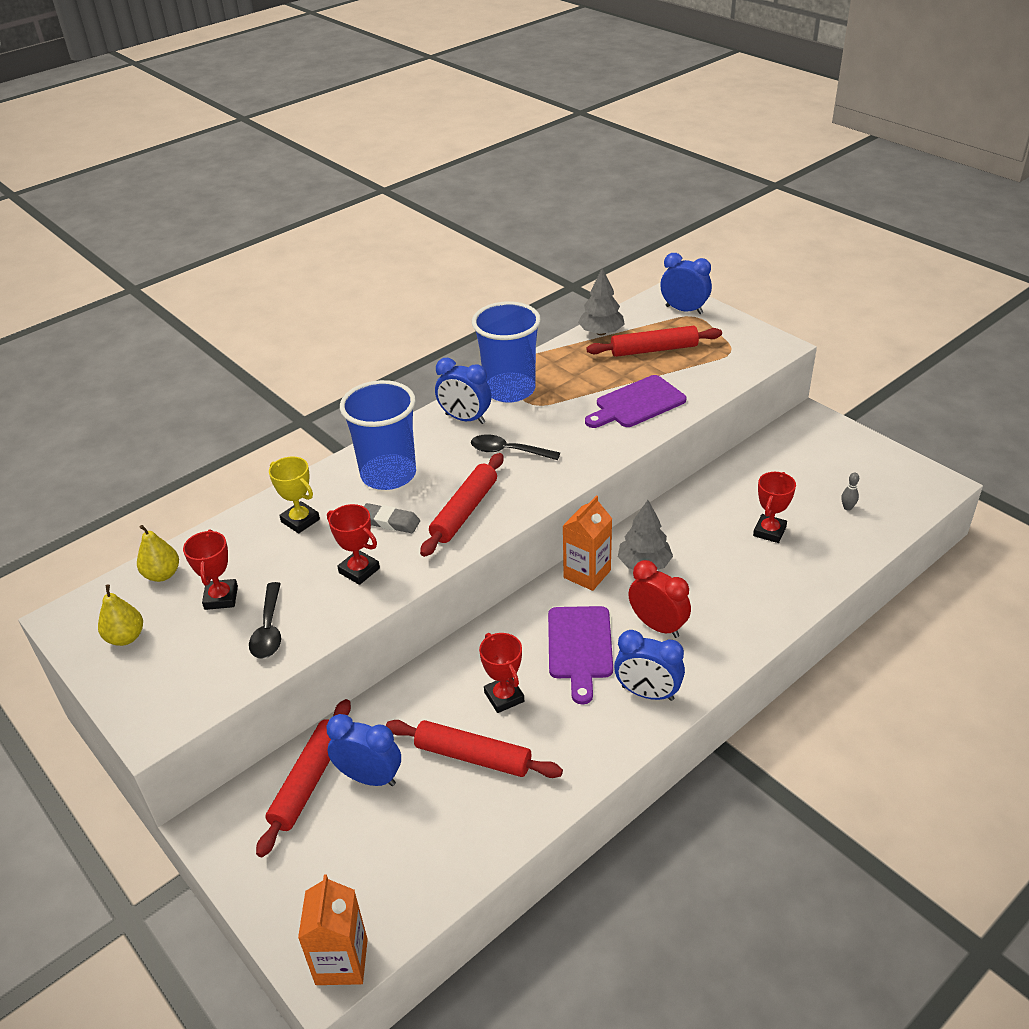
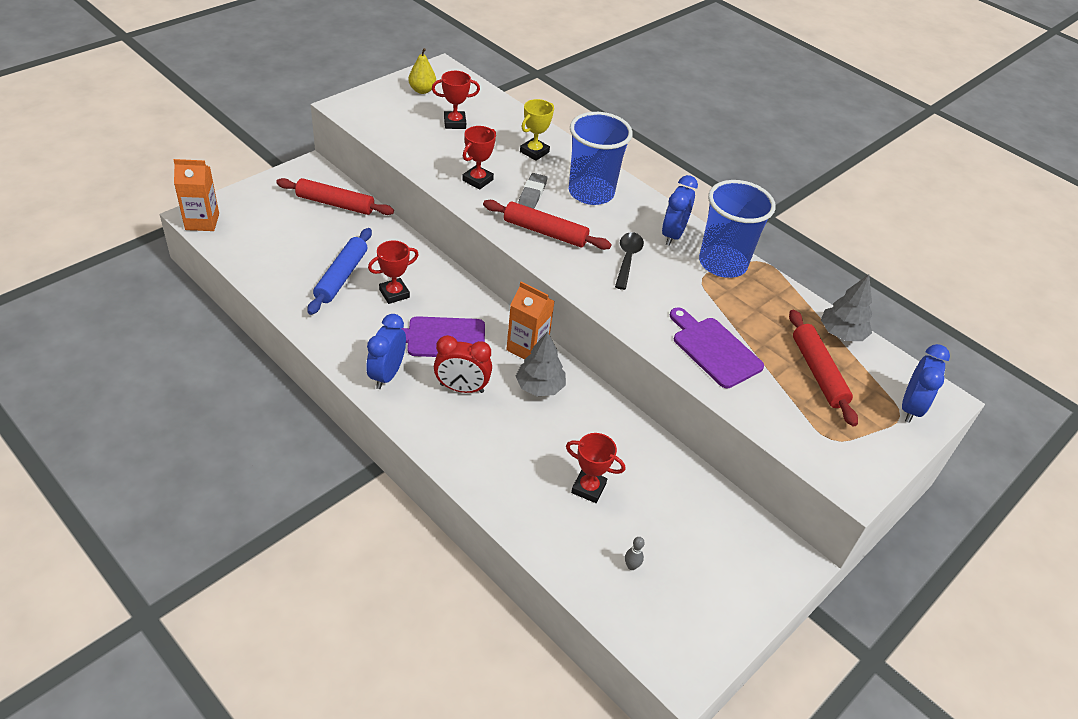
camera: 80 degrees right, 5 degrees up
(162, 574) = (479, 99): yellow pear -> none
(269, 629) = (422, 143): black spoon -> none
(369, 777) = (333, 229): blue clock -> none
(473, 757) = (341, 276): red rolling pin -> blue rolling pin
(657, 626) = (462, 388): red clock -> red clock turned 60 degrees clockwise

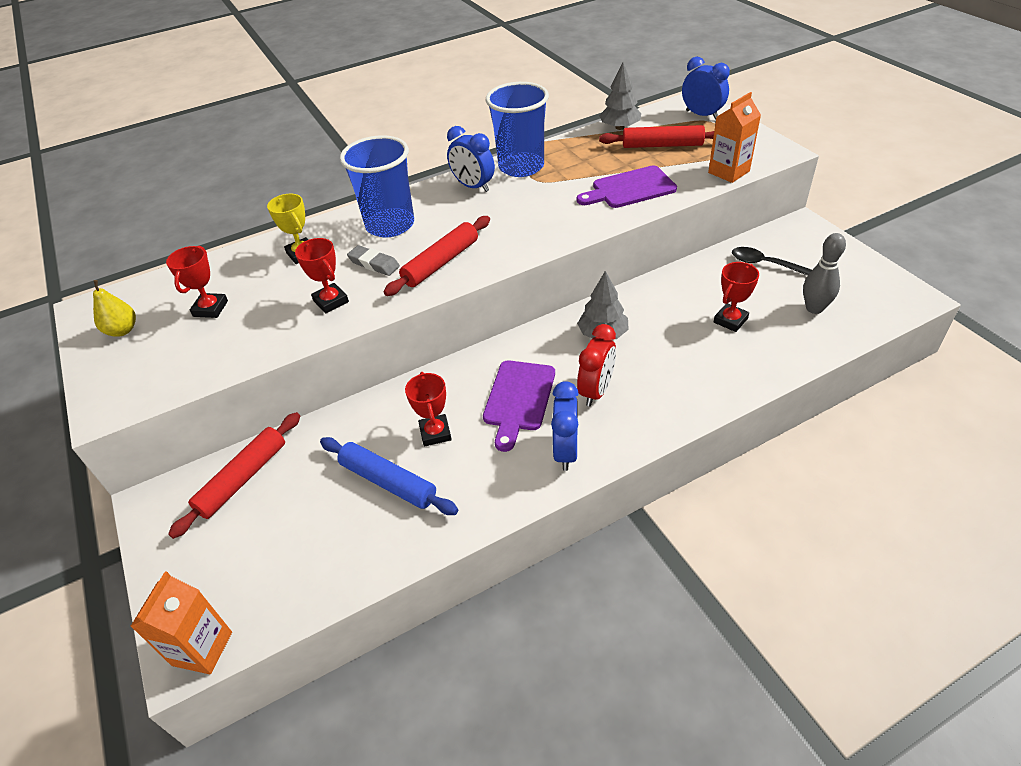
camera: 65 degrees left, 0 degrees up
(387, 374) = (565, 451): blue clock -> blue clock turned 60 degrees clockwise
(527, 348) = (548, 336): orange carton -> orange carton (728, 172)
(627, 259) = (499, 217): black spoon -> black spoon (764, 264)
(631, 566) = (814, 308): grey bowling pin -> grey bowling pin, size x2.06

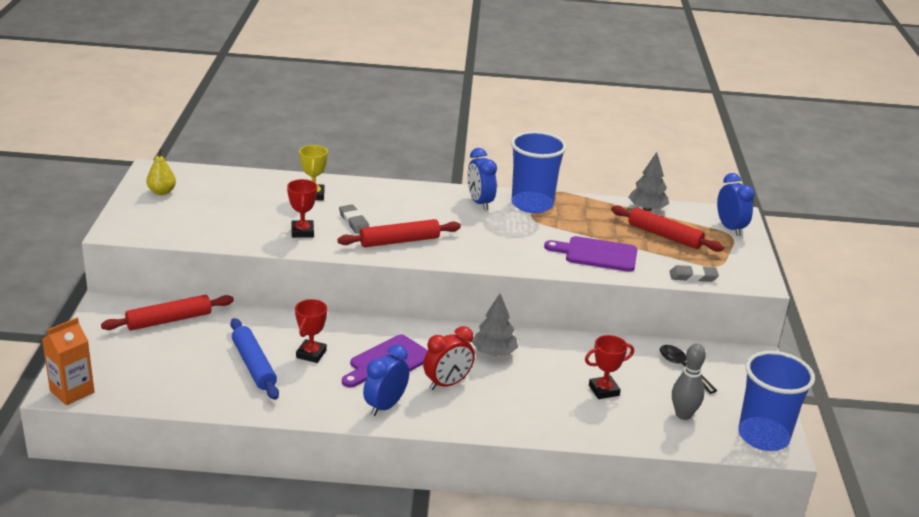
camera: 25 degrees right, 15 degrees down
(210, 308) = (224, 203): red trophy -> none
(390, 225) = (391, 202): blue cup -> blue cup (763, 436)
(728, 172) = (693, 277): orange carton -> grey eraser

